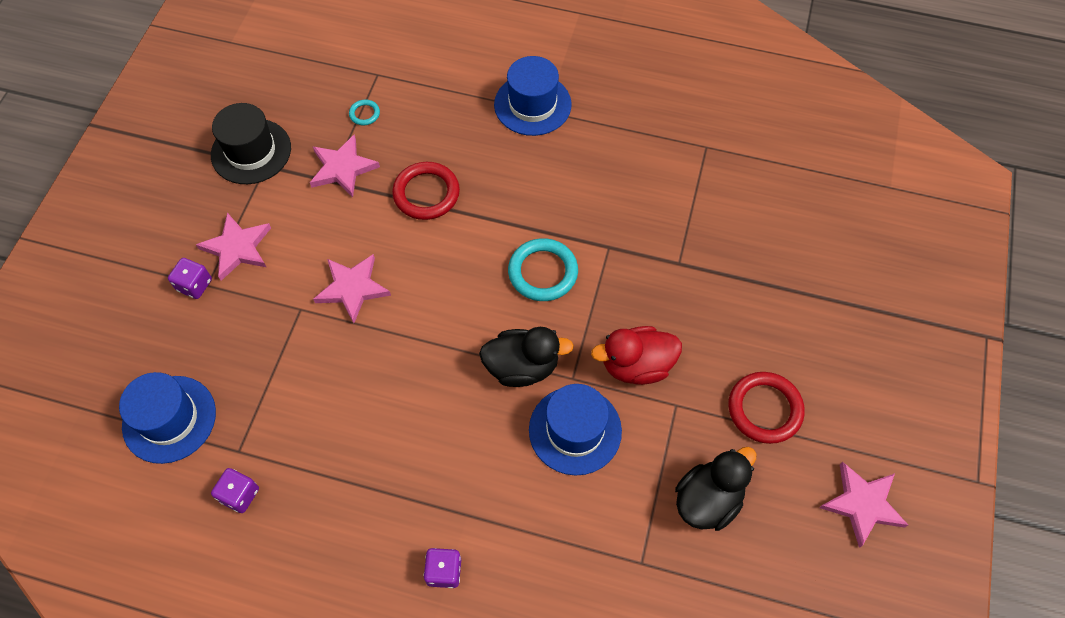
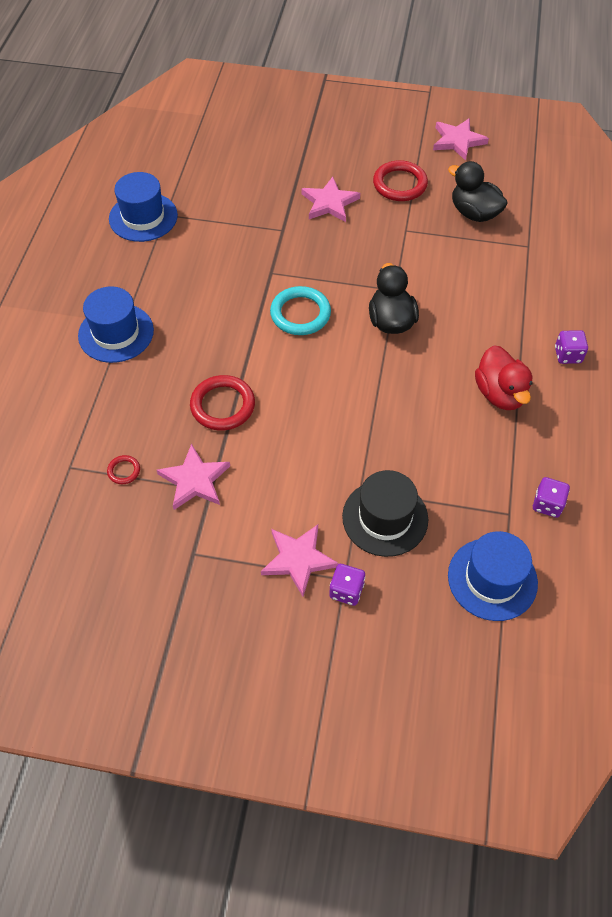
camera: 95 degrees left, 5 degrees down
(251, 151) = (174, 572): black hat -> black hat (385, 518)
(352, 288) = (333, 451): pink star -> pink star (329, 203)
(364, 114) = (124, 471): turquoise ring -> red ring
(575, 430) = (438, 286): blue hat -> blue hat (143, 217)
(636, 365) = (377, 252): red duck -> red duck (500, 394)

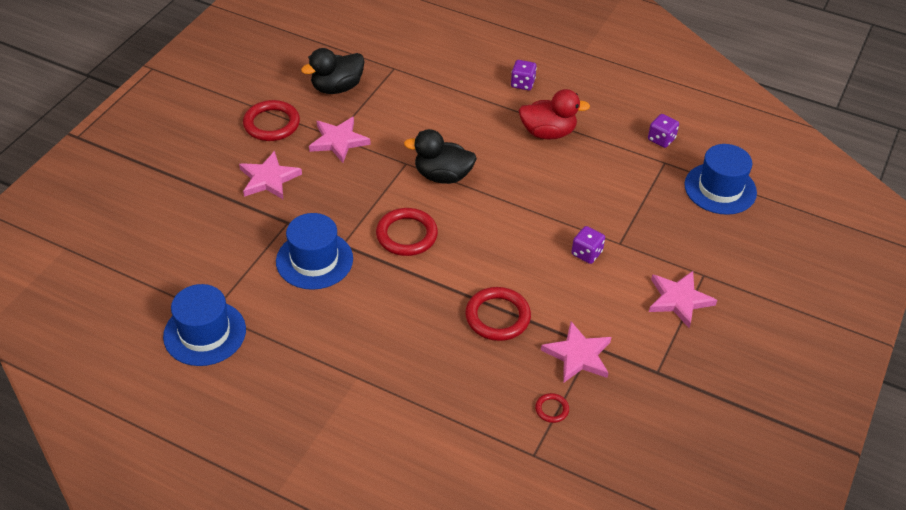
camera: 75 degrees left, 10 degrees down
(116, 333) = (369, 387): blue hat -> blue hat (314, 260)
(300, 314) = (406, 235): turquoise ring -> red ring
(346, 590) = (714, 276): purple dice -> purple dice (586, 253)
(385, 518) = (651, 235): black hat -> none
(457, 141) = (236, 70): pink star -> pink star (338, 141)

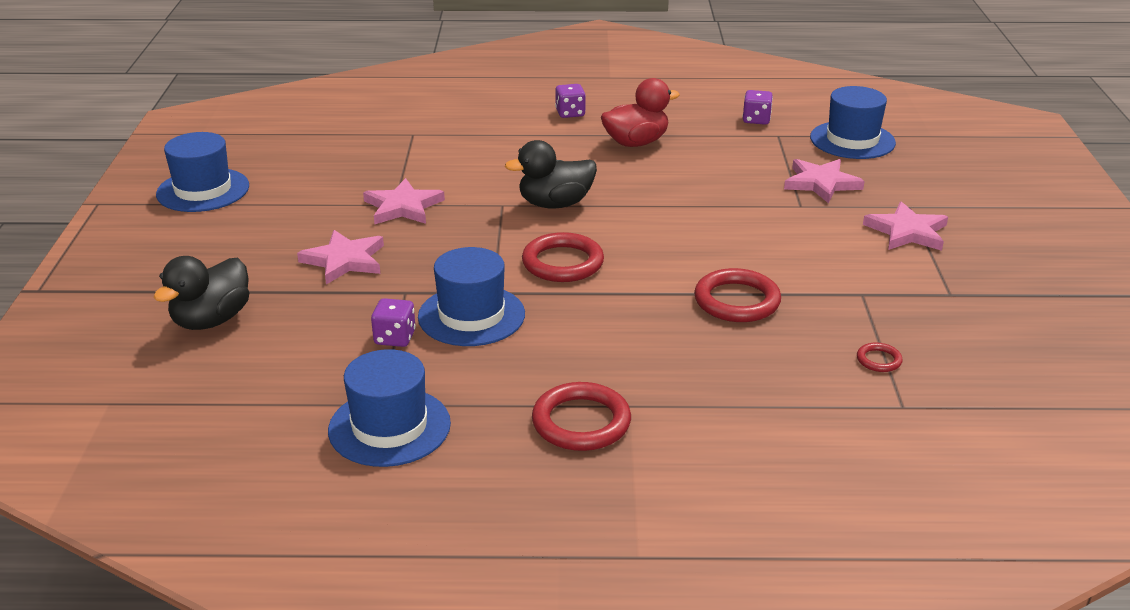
camera: 25 degrees left, 15 degrees down
(222, 78) = (203, 190): none -> blue hat
(271, 124) = (304, 213): red ring -> red ring (581, 422)
(337, 87) = (359, 164): black duck -> black duck (211, 320)
(578, 355) = (856, 306): pink star -> pink star (821, 183)
(586, 253) = (776, 223): purple dice -> purple dice (395, 338)

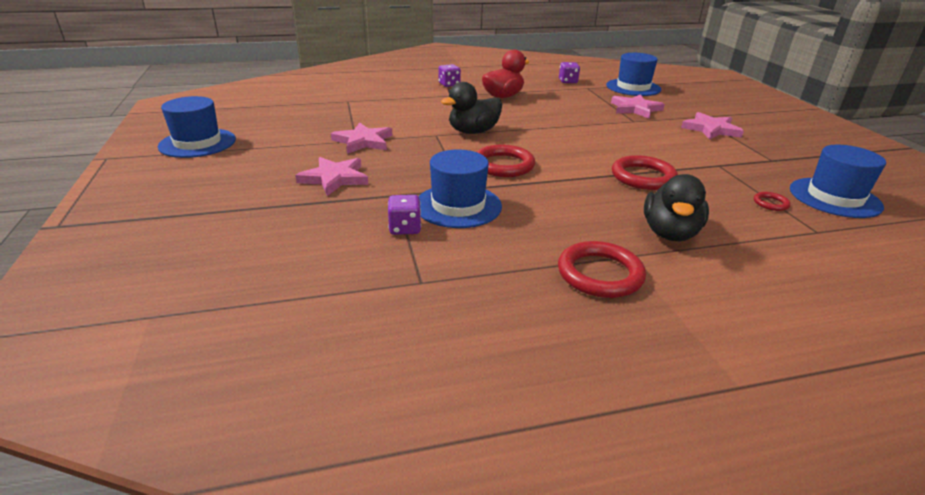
camera: 15 degrees left, 0 degrees up
(211, 320) = (235, 232): black duck -> black duck (670, 233)
(389, 427) = (440, 301): blue hat -> blue hat (834, 197)

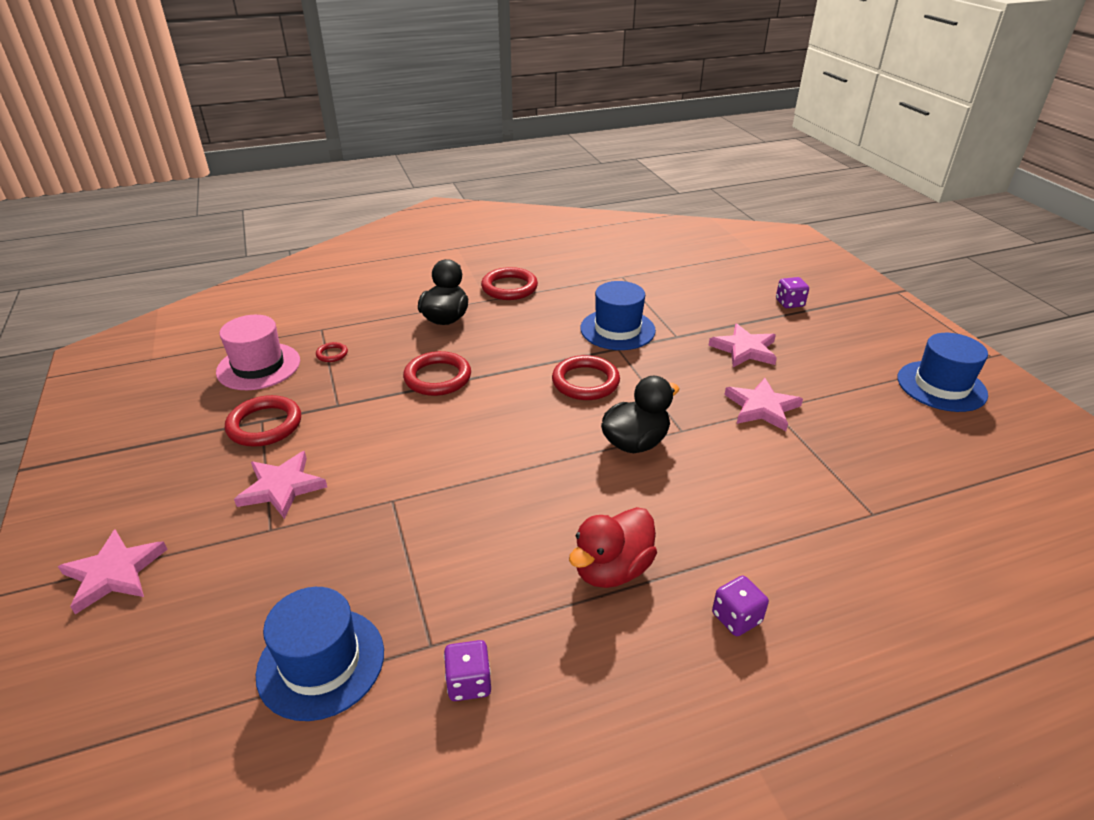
camera: 175 degrees right, 5 degrees up
(405, 228) = (651, 307): purple dice -> purple dice (789, 303)
(635, 109) = (369, 546): pink star -> pink star (114, 573)
(765, 157) = (264, 425): none -> red ring
(834, 197) = (258, 366): blue hat -> pink hat

